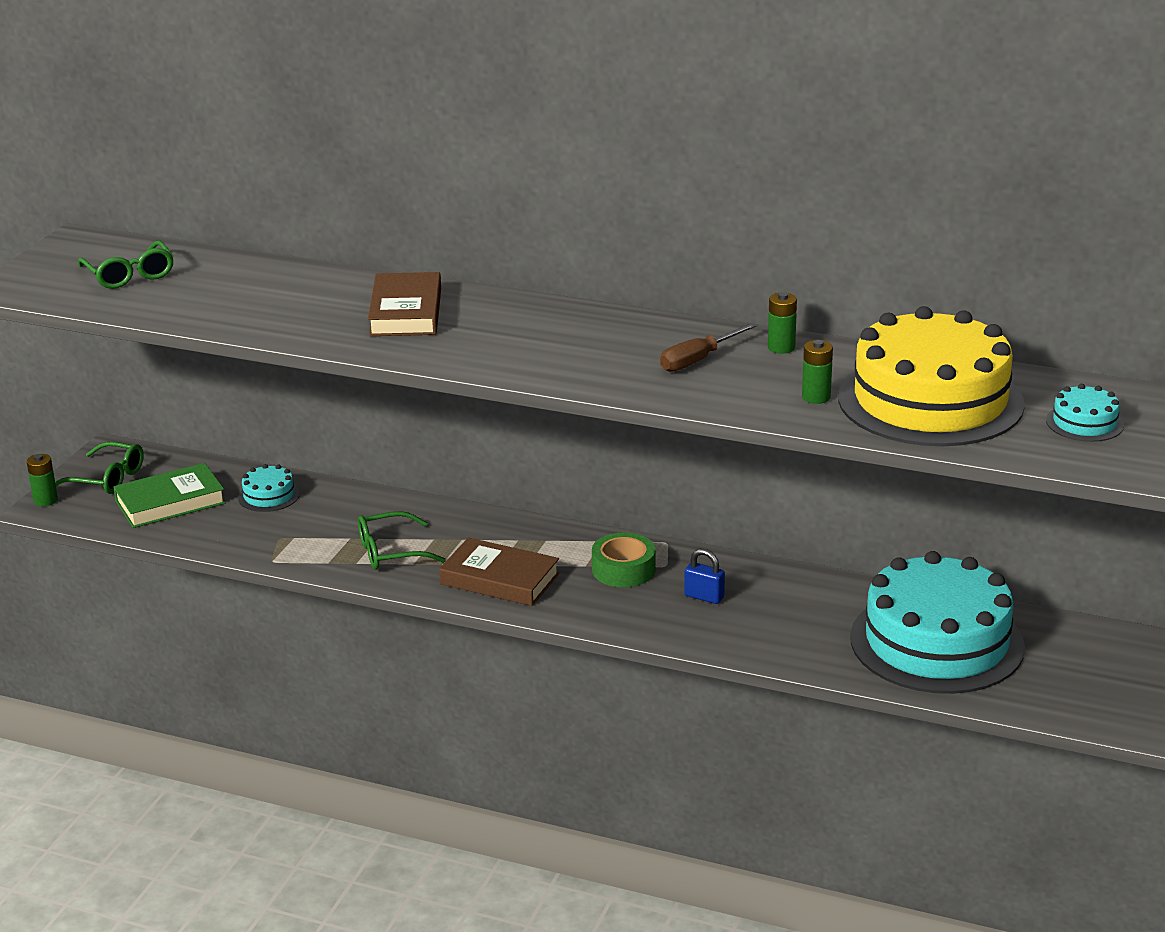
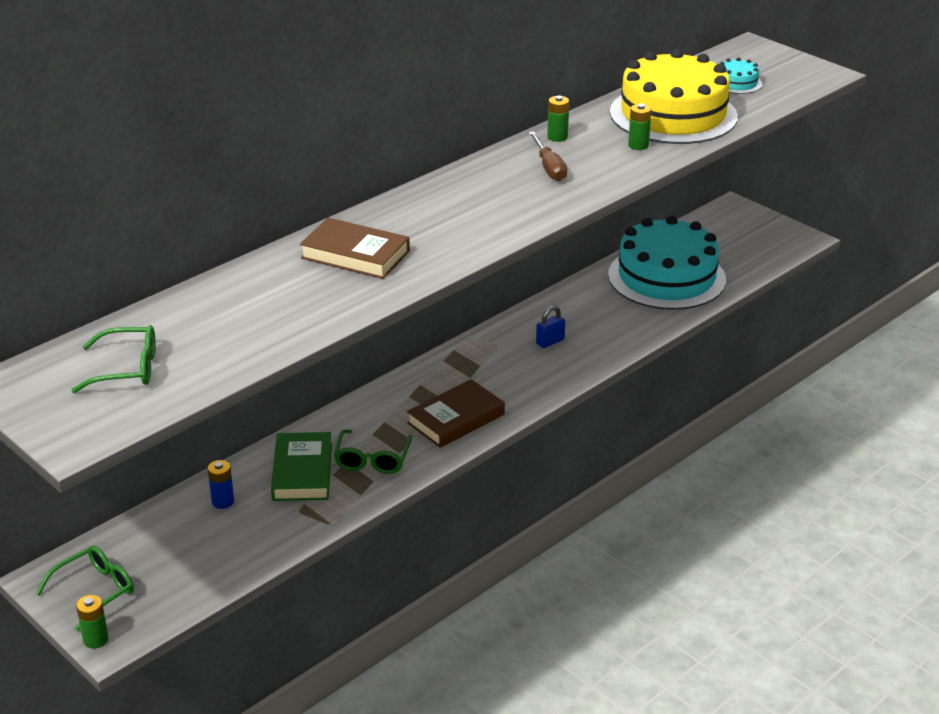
camera: 65 degrees left, 5 degrees up
(170, 502) = (178, 560): green book -> green book (302, 472)
(269, 495) = (223, 501): turquoise cake -> blue battery
(623, 569) = (489, 363): green tape -> none

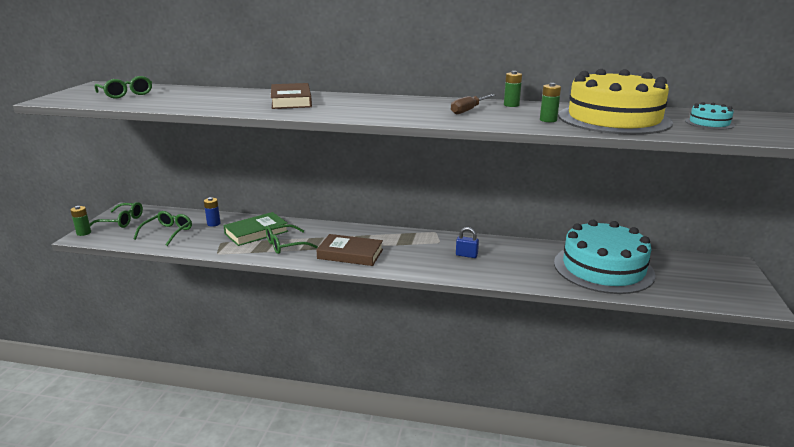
camera: 55 degrees right, 10 degrees down
(203, 552) = (168, 232): none -> green glasses

